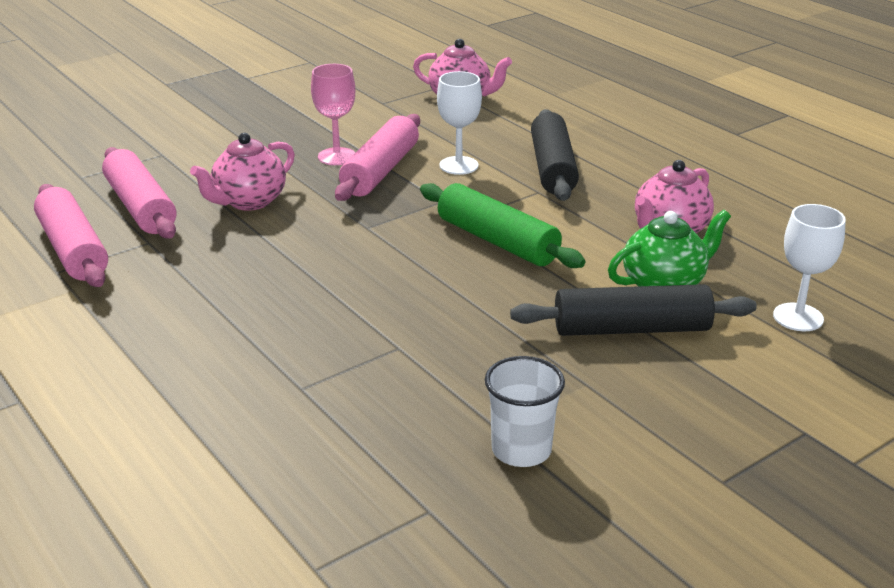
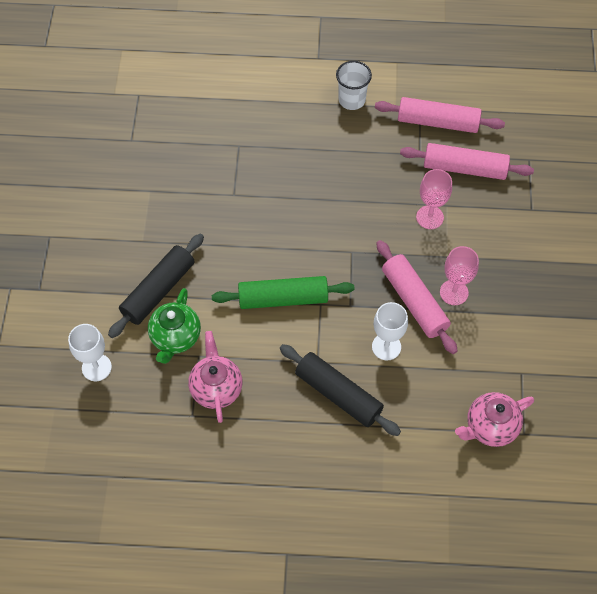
camera: 130 degrees right, 30 degrees up
(249, 201) = (429, 217): pink teapot -> pink goblet
(521, 450) = (130, 188): white cup -> white cup (352, 100)

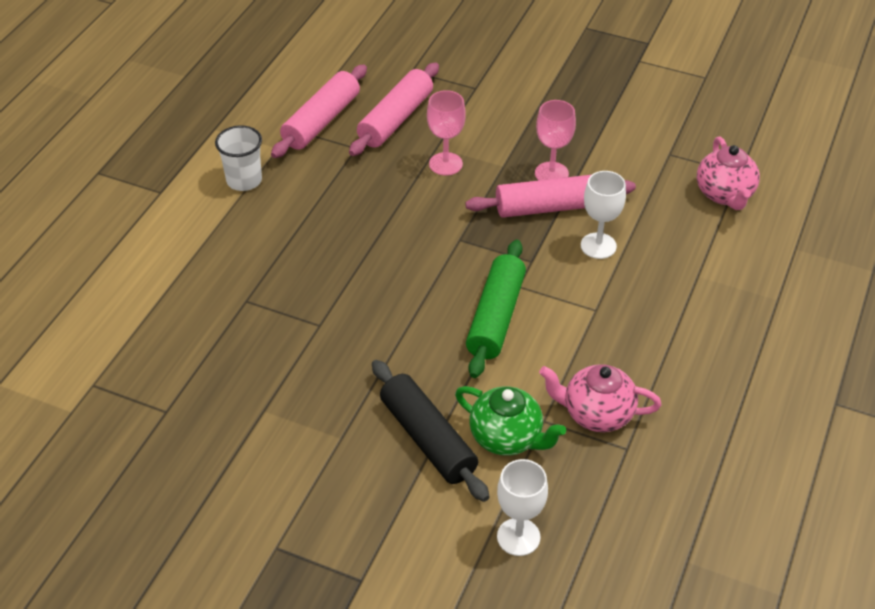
camera: 70 degrees left, 15 degrees down
(338, 394) = (644, 303): black rolling pin -> none

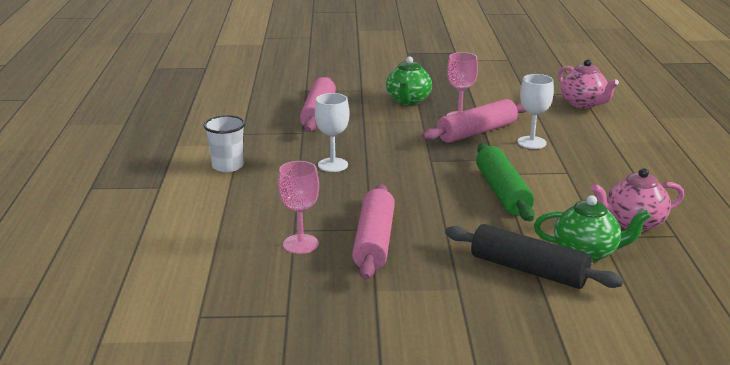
camera: 25 degrees left, 20 degrees down
(321, 121) = (261, 125): pink rolling pin -> pink rolling pin (374, 241)
(445, 164) = (379, 127): pink goblet -> pink goblet (300, 244)
(514, 125) = (408, 101): none -> green teapot
(518, 537) = (662, 306): white goblet -> white goblet (333, 165)

